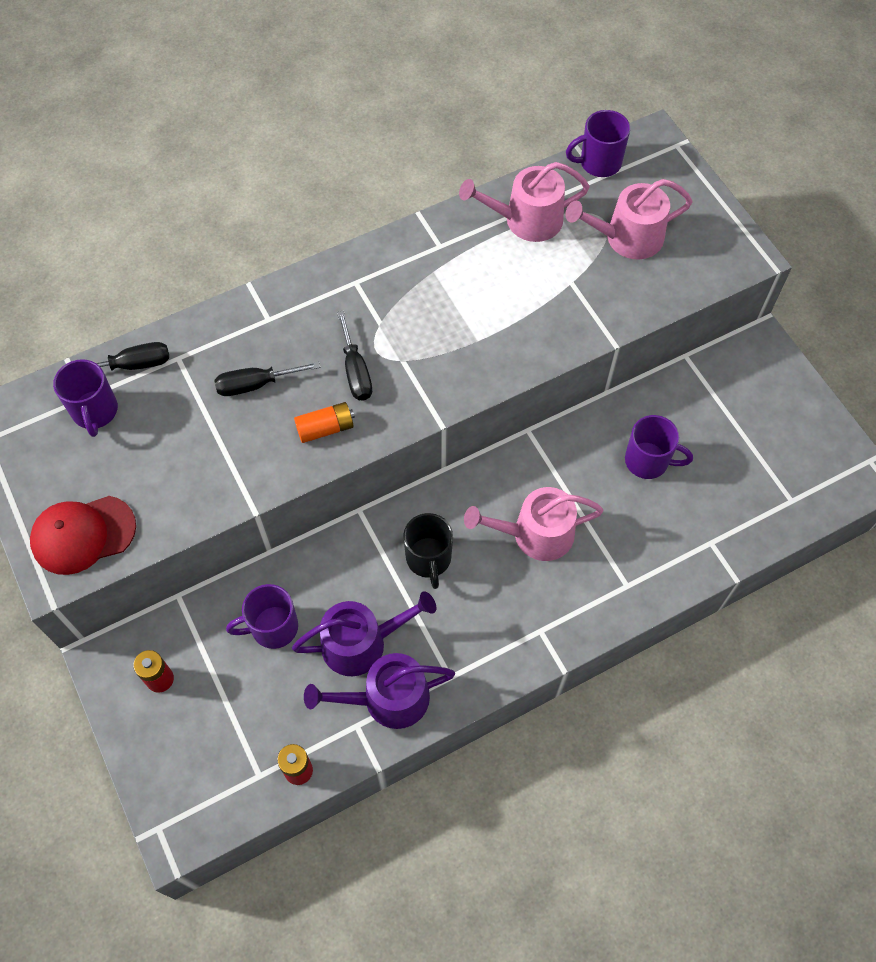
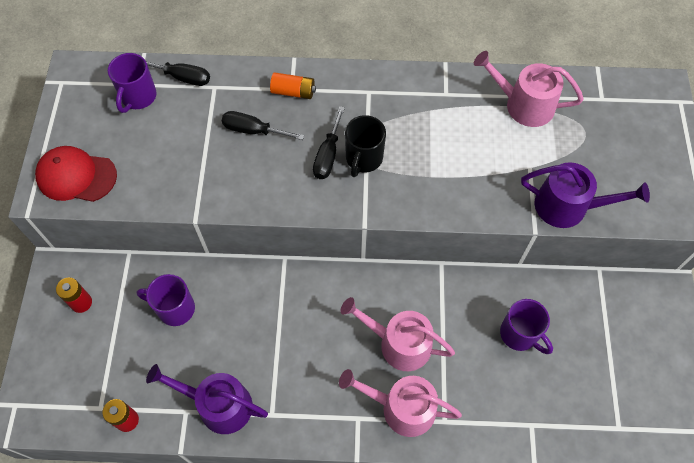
camera: 30 degrees right, 0 degrees up
(325, 428) = (280, 186): orange battery -> orange battery (293, 92)
(361, 643) = (226, 353): purple watering can -> purple watering can (568, 206)
(428, 559) = (310, 319): black mug -> black mug (363, 159)
(599, 163) = (607, 87): purple mug -> none
(627, 238) = (595, 154): pink watering can -> pink watering can (402, 408)

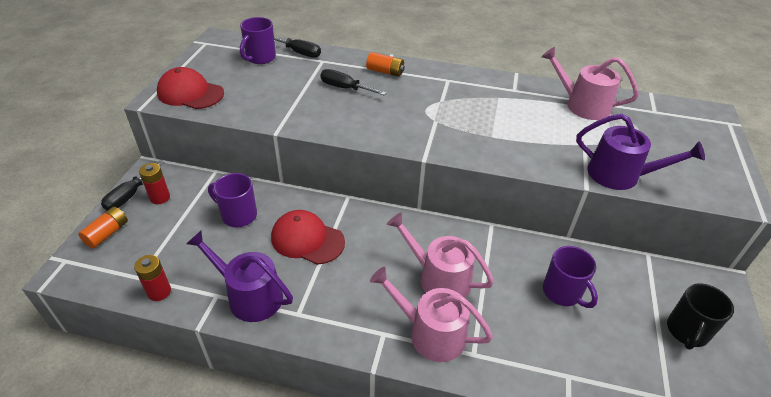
camera: 10 degrees right, 20 degrees down
(44, 362) = (107, 233): none -> orange battery
(256, 324) = (307, 240): none -> red cap
(328, 155) = (403, 111): black screwdriver -> black screwdriver (130, 195)
(363, 159) = (434, 117): black mug -> black mug (687, 331)

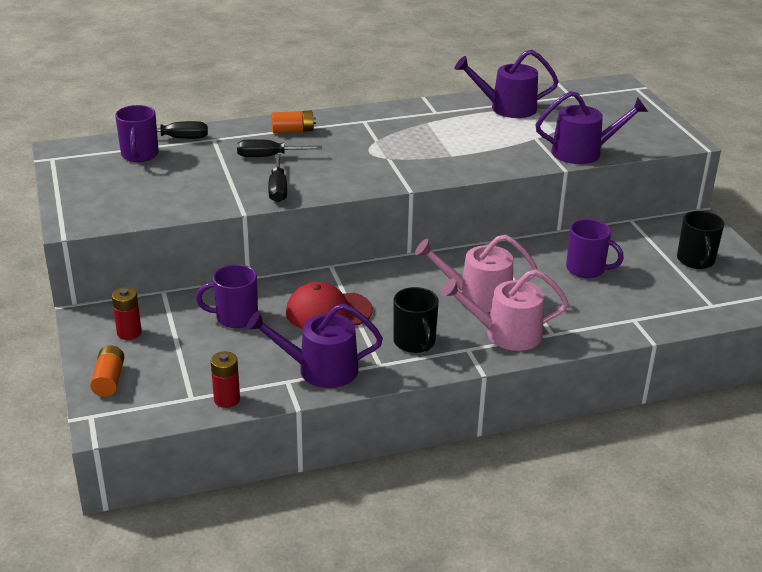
camera: 30 degrees left, 10 degrees down
(130, 195) = (91, 343): black screwdriver -> black screwdriver (278, 189)
(190, 93) = (103, 208): red cap -> none
(345, 304) = (415, 342): none -> black mug
(582, 105) = (507, 108): pink watering can -> purple watering can

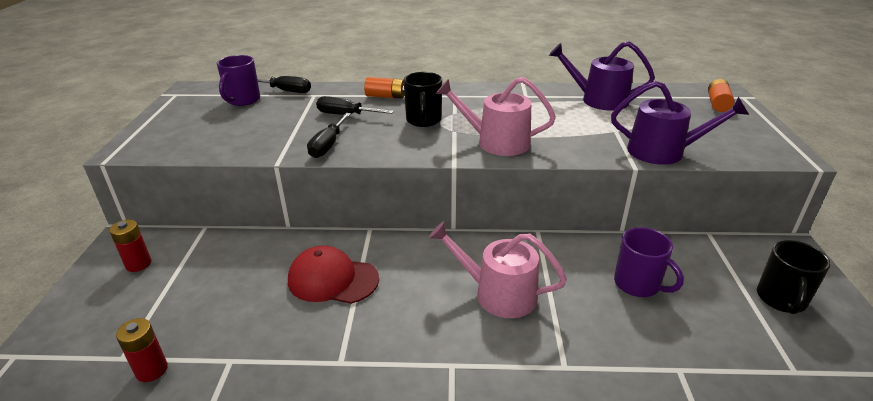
camera: 20 degrees right, 0 degrees up
(109, 380) = (72, 314): orange battery -> orange battery (717, 104)
(235, 317) = (242, 267): purple mug -> none
(320, 369) = (274, 353): purple watering can -> none
(415, 342) = (396, 341): black mug -> black mug (423, 120)
(506, 334) = (507, 353): pink watering can -> pink watering can (497, 142)

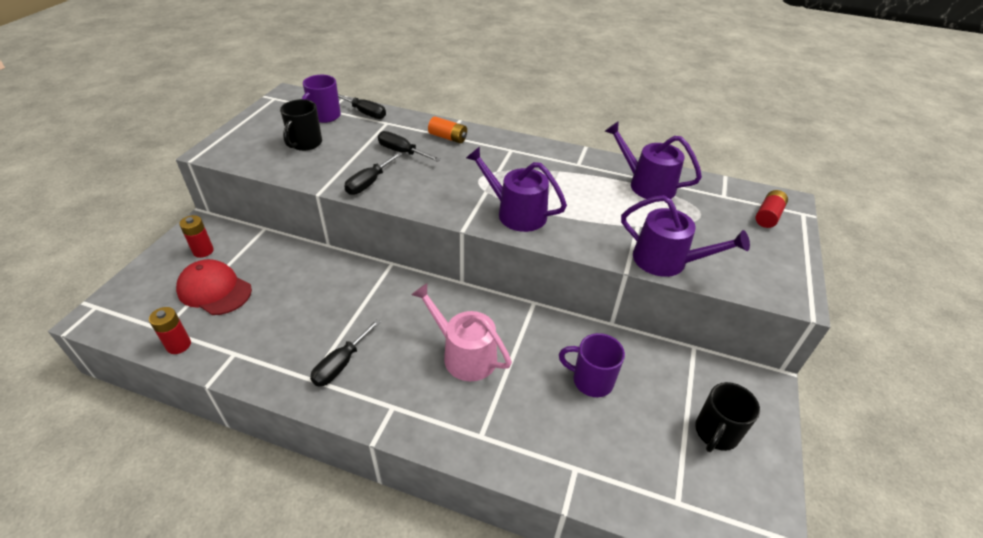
camera: 15 degrees right, 10 degrees up
(332, 279) = (339, 304): red cap -> red cap (214, 290)
(368, 338) = (341, 364): none -> black screwdriver
(423, 120) = (465, 173): black mug -> black mug (305, 143)
(497, 142) = (516, 213): pink watering can -> purple watering can
(638, 284) = (591, 380): purple mug -> purple mug turned 135 degrees clockwise
(717, 104) = (768, 216): orange battery -> red battery

